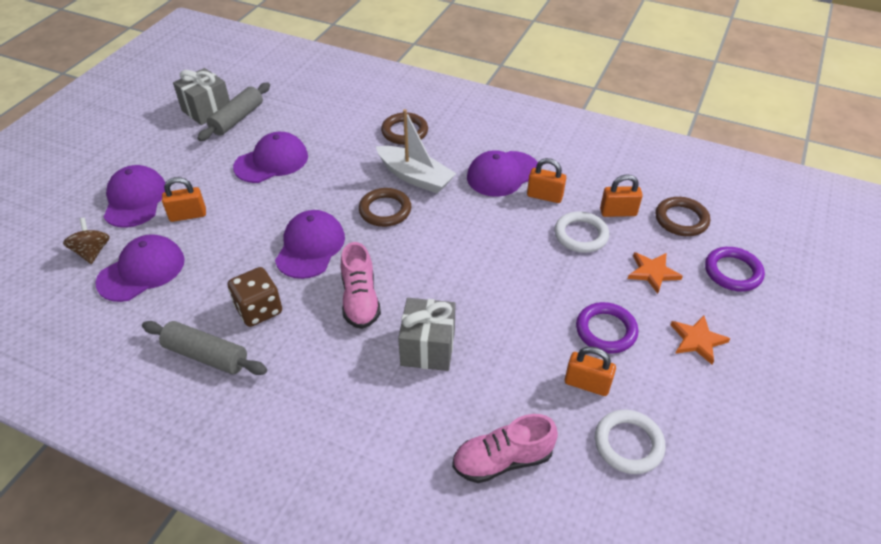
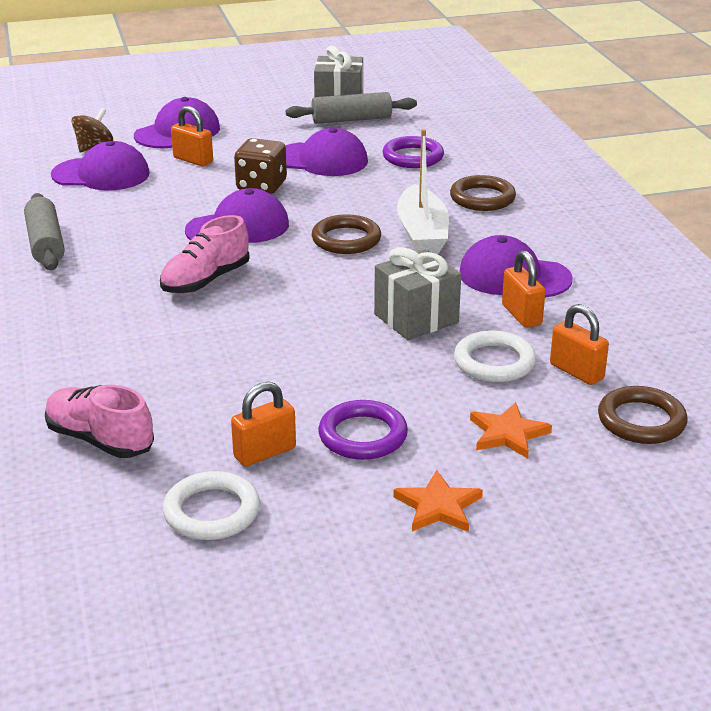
camera: 50 degrees right, 15 degrees down
(259, 310) = (127, 241): brown dice -> brown dice (261, 186)
(428, 348) = (192, 340): grey gift -> grey gift (416, 318)
(587, 384) = (265, 453): orange padlock -> orange padlock turned 75 degrees clockwise
(732, 272) = (605, 494): purple ring -> purple ring (413, 157)

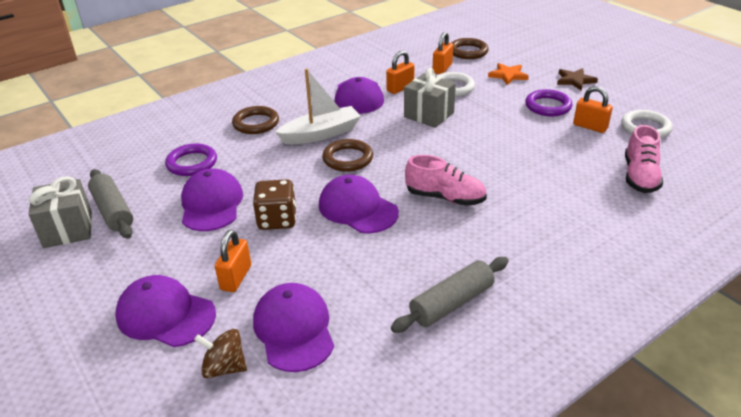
camera: 110 degrees left, 5 degrees up
(438, 506) = (575, 80): orange star -> brown star

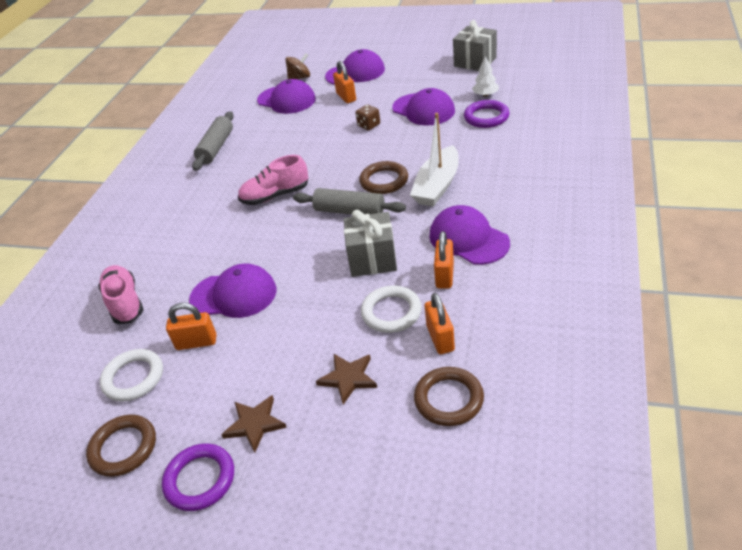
camera: 145 degrees right, 5 degrees up
(113, 211) = (471, 78): grey rolling pin -> grey rolling pin (349, 211)
(147, 184) = (485, 95): none -> white tree
(256, 123) = (505, 163): brown ring -> brown ring (123, 448)
(277, 220) = (369, 125): brown dice -> brown dice, size x0.62
(357, 208) = (327, 157): purple cap -> purple cap (234, 295)
(508, 75) = (348, 378): orange star -> brown star
(548, 106) = (260, 348): purple ring -> purple ring (200, 479)

